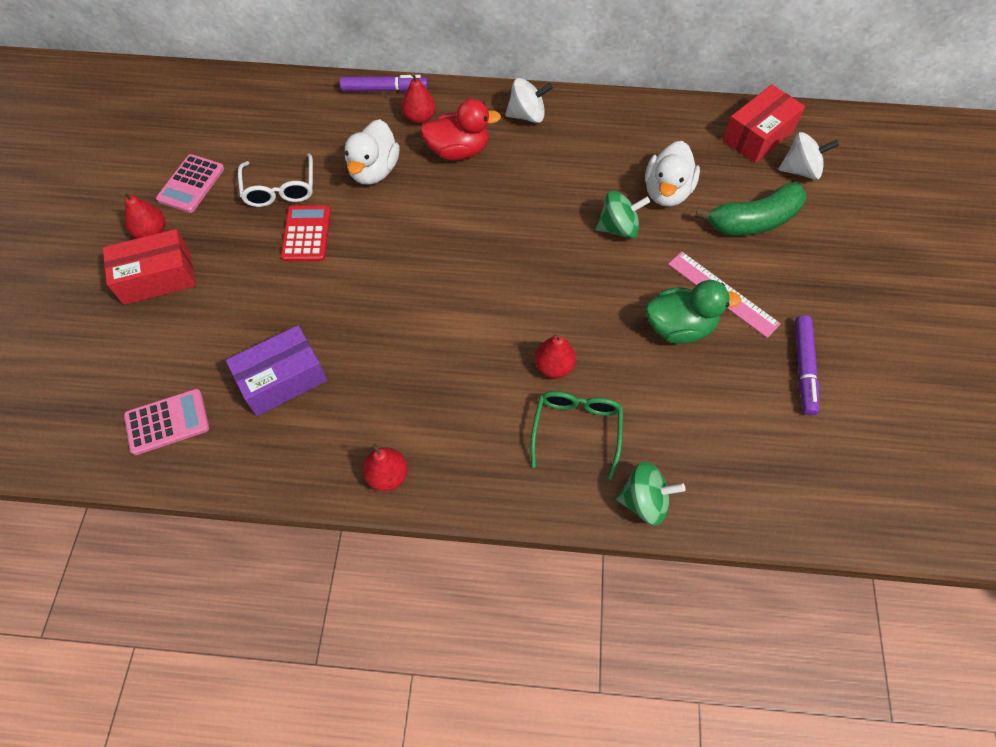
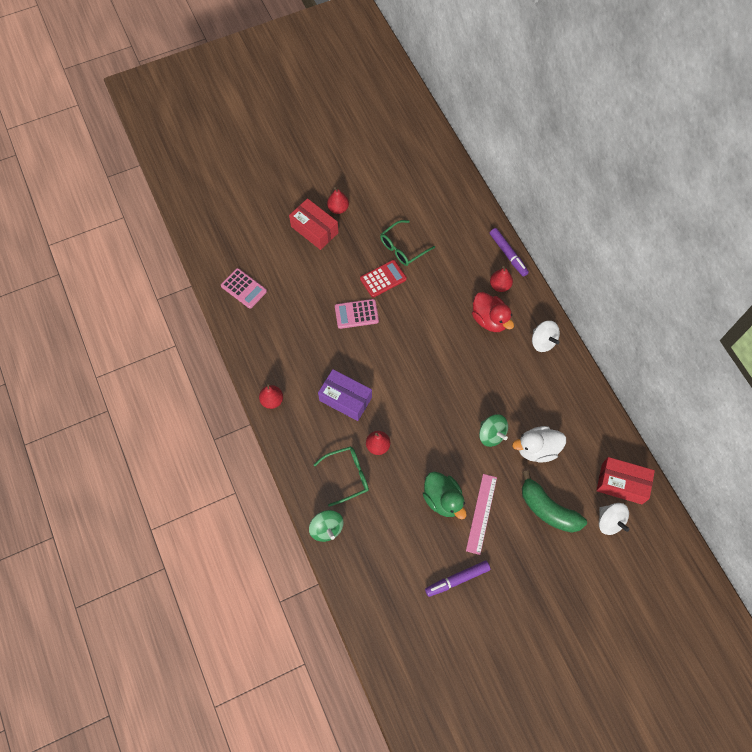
camera: 60 degrees right, 5 degrees up
(191, 184) = (378, 205): pink calculator -> pink calculator (356, 314)
(280, 189) = (403, 248): white glasses -> green glasses
(282, 379) = (294, 322): purple box -> purple box (345, 399)
(374, 171) = (446, 285): white duck -> none

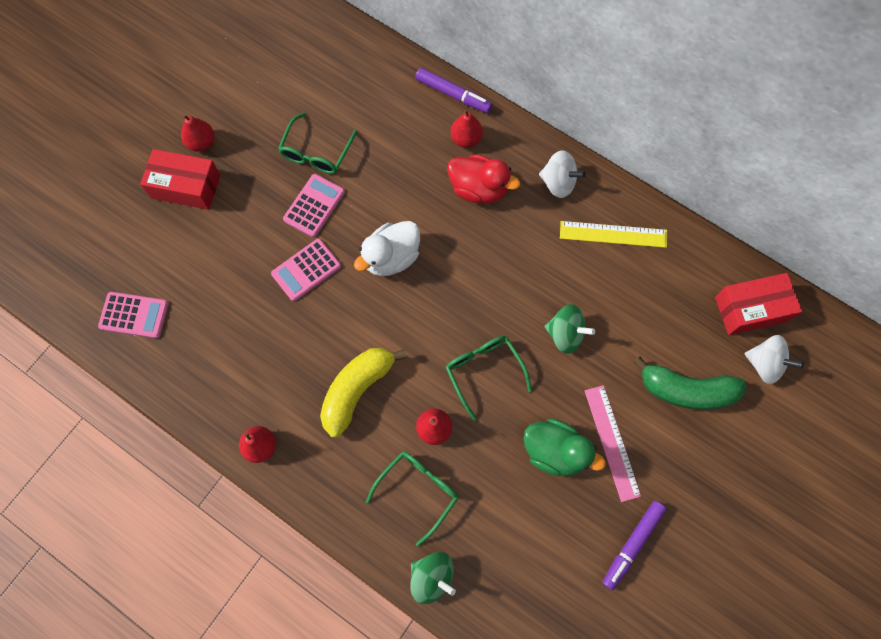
camera: 30 degrees left, 5 degrees up
(345, 399) = (357, 390): purple box -> yellow banana
(383, 279) = (314, 206): red calculator -> pink calculator
(427, 429) = (484, 372): none -> green glasses
(537, 449) = (630, 322): white duck -> white duck (391, 257)
(559, 391) = (613, 234): none -> yellow ruler

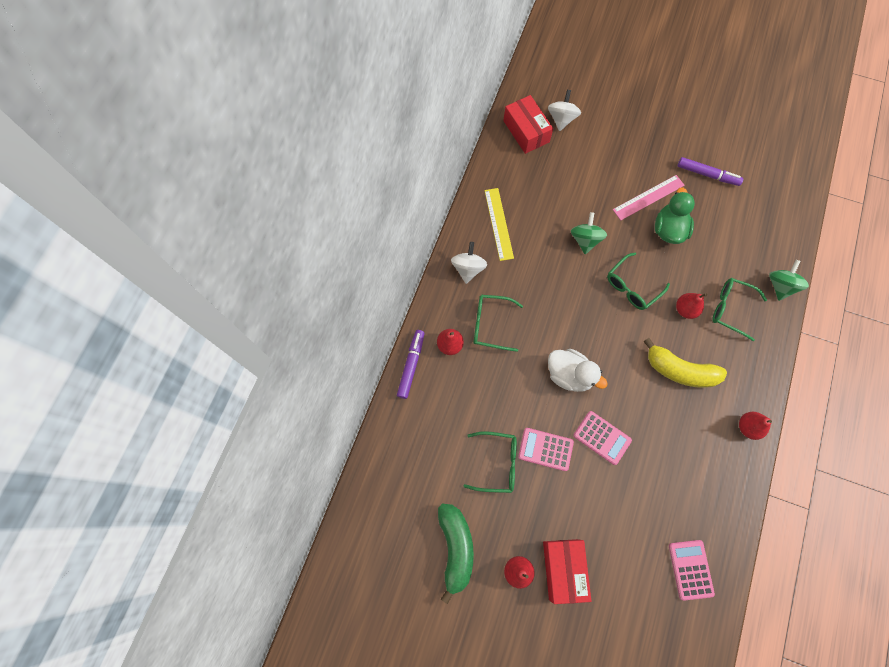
camera: 105 degrees left, 0 degrees up
(479, 189) = (491, 324): red duck -> green glasses
(686, 390) = (596, 160): green banana -> green banana (455, 548)

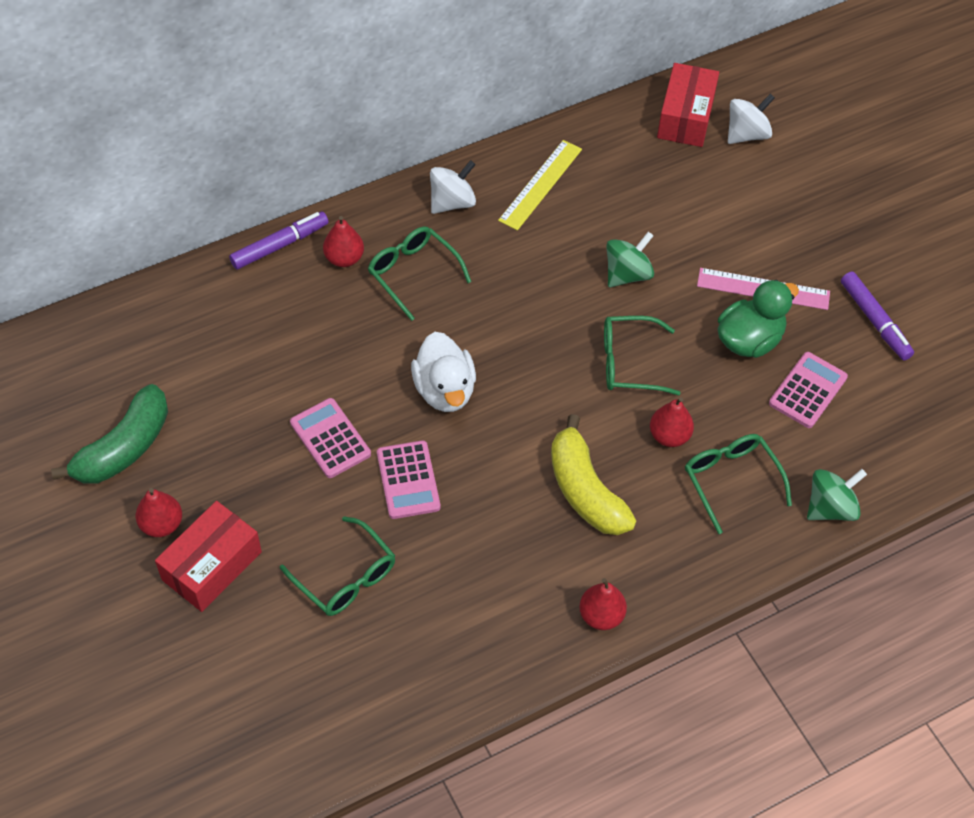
camera: 40 degrees right, 15 degrees down
(497, 463) = (261, 408): green glasses -> green glasses (345, 577)
(690, 569) = (353, 692): pink calculator -> pink calculator (807, 390)

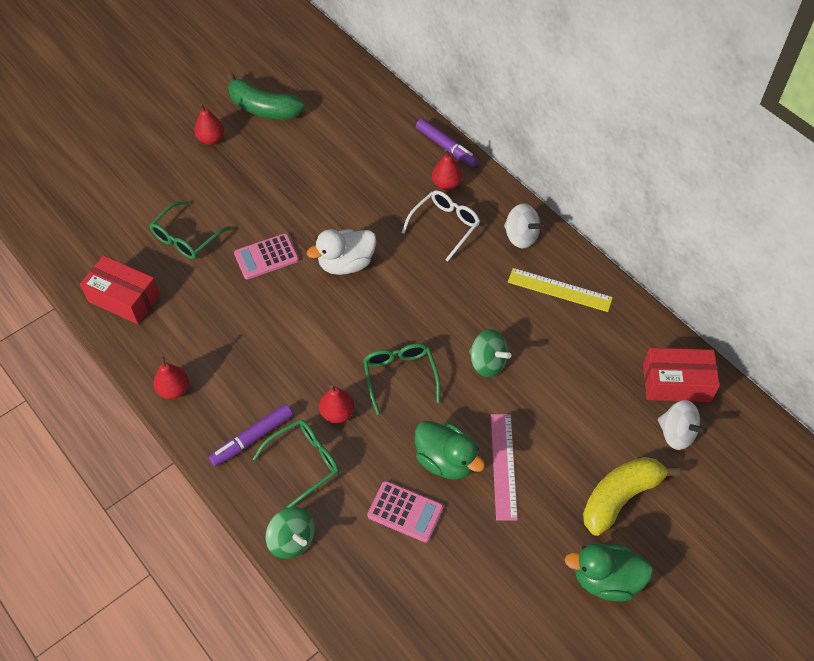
camera: 80 degrees right, 0 degrees up
(212, 566) = (185, 169): red box -> red box (124, 298)
(330, 438) = (291, 208): pink calculator -> none
(413, 274) = (445, 226): green glasses -> white glasses
(585, 490) = (277, 364): yellow banana -> yellow banana (620, 497)
(874, 321) = (495, 561): purple marker -> purple marker (252, 438)
(902, 234) = (605, 579): none -> green duck

